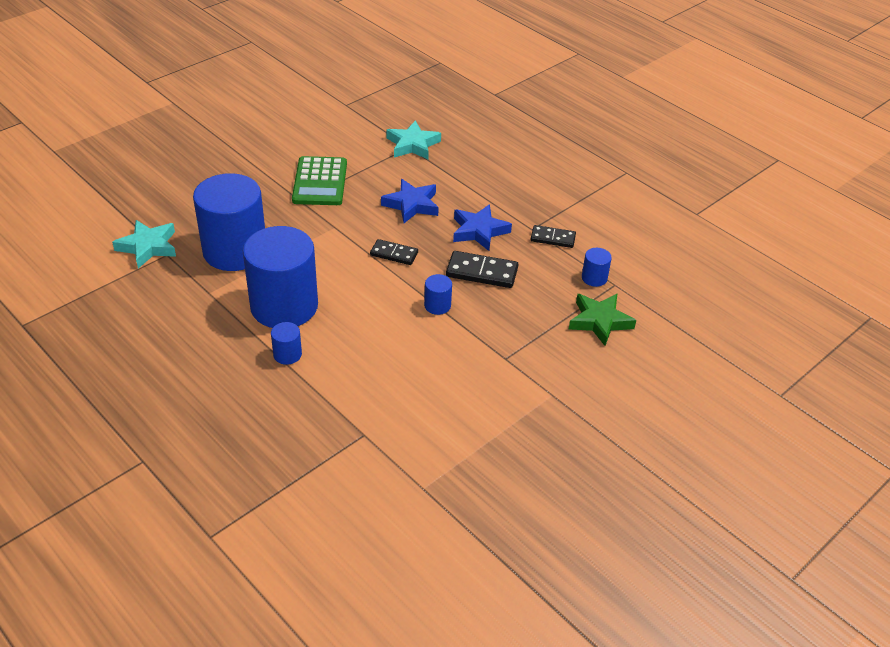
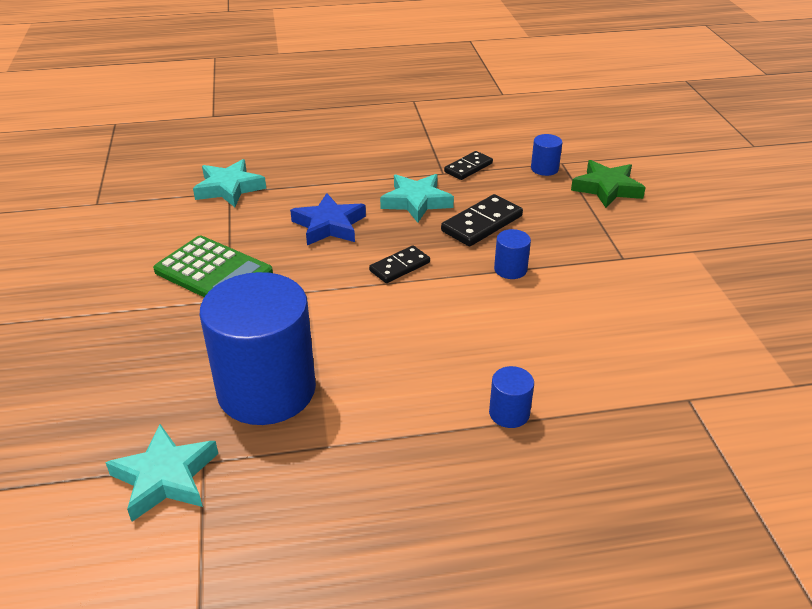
camera: 55 degrees left, 5 degrees down
(284, 306) = (416, 384): blue cylinder -> none
(479, 231) = (416, 202): blue star -> turquoise star

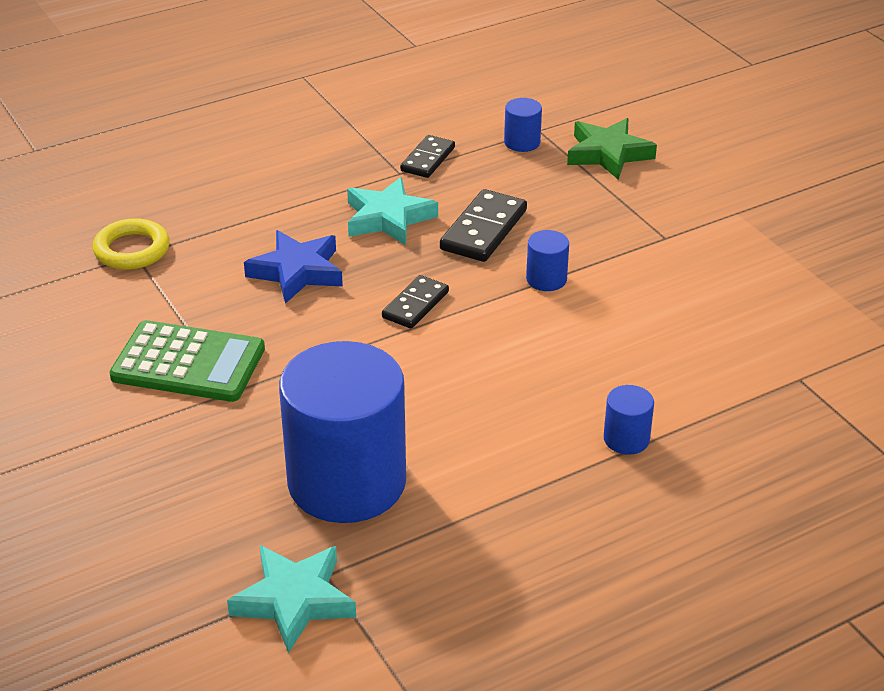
camera: 20 degrees left, 0 degrees up
(229, 188) = (132, 250): turquoise star -> yellow ring

